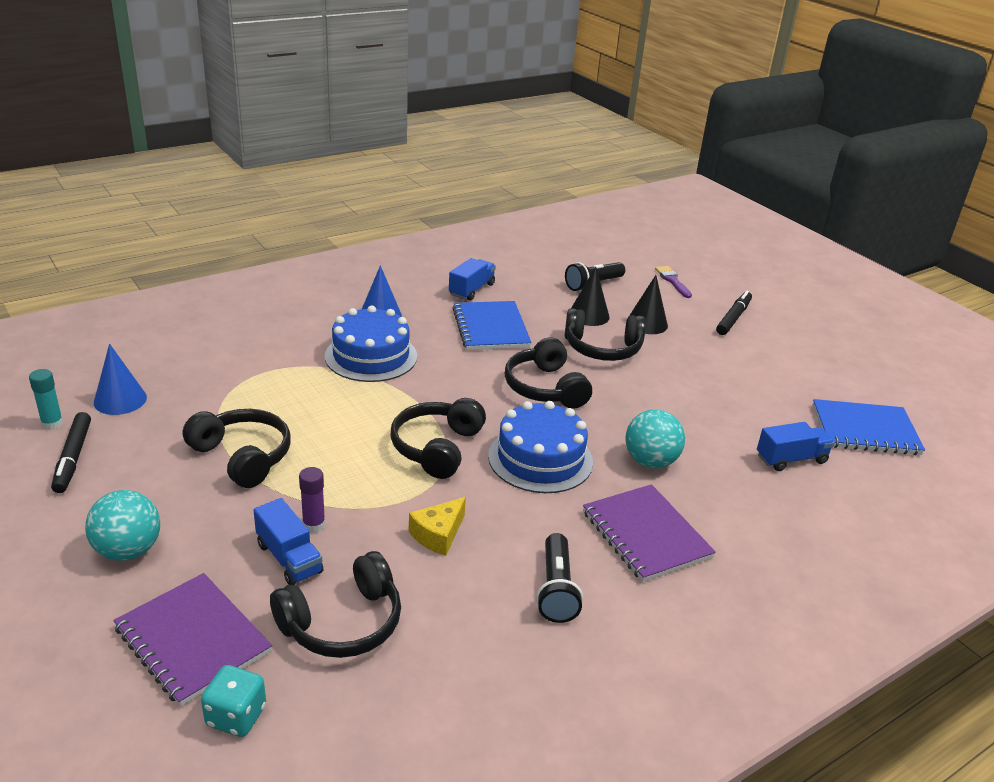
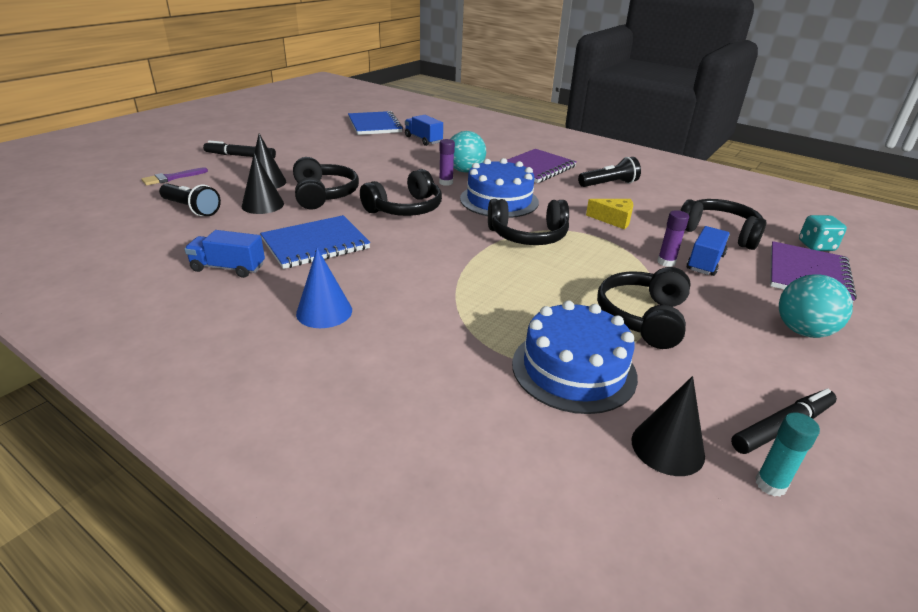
camera: 110 degrees left, 0 degrees up
(120, 400) = (667, 447): blue cone -> black cone
(371, 356) = (419, 296): blue cake -> blue cake (574, 369)
(612, 434) = (446, 182): none -> purple glue stick

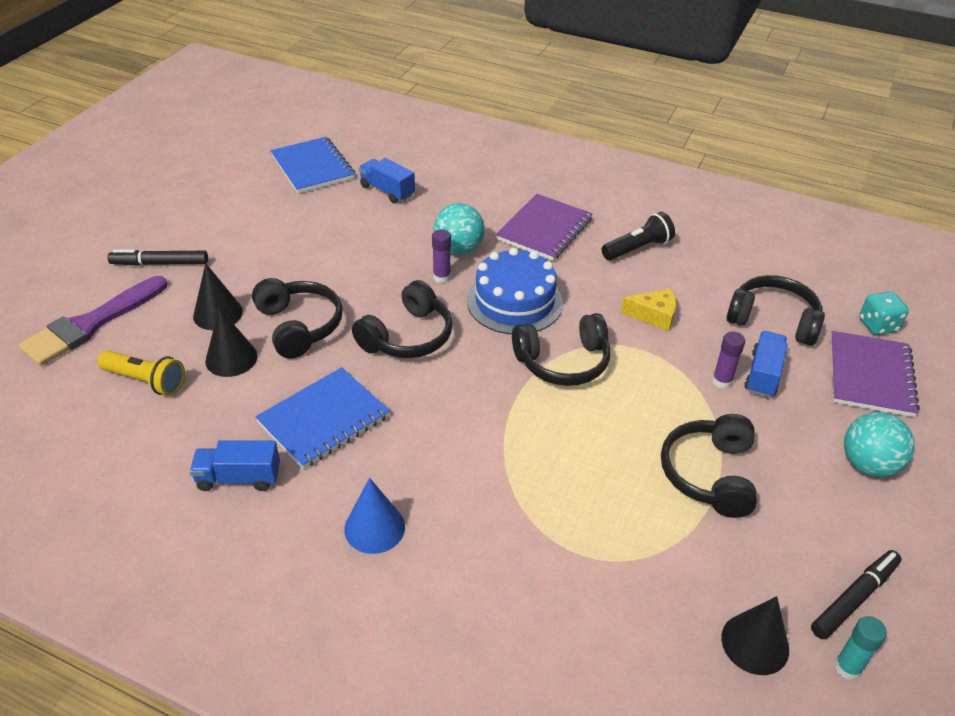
camera: 10 degrees left, 10 degrees up
(171, 178) = (90, 324): purple brush -> purple brush, size x1.93
(192, 209) = (146, 381): black flashlight -> yellow flashlight
(574, 369) = (653, 562): blue cake -> none

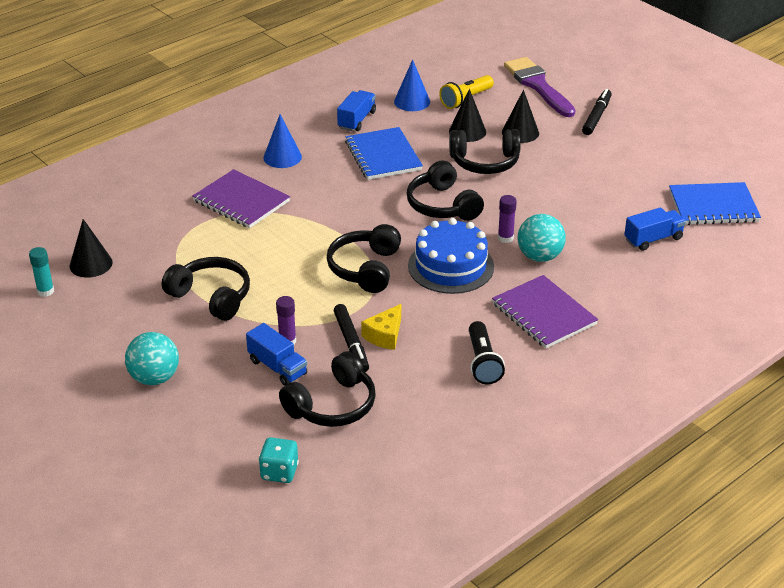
camera: 115 degrees right, 5 degrees down
(166, 434) = (412, 101): none -> blue cone
(854, 598) = (77, 316): black marker -> black marker (351, 343)
(870, 376) = (229, 431): purple notebook -> purple notebook (241, 201)

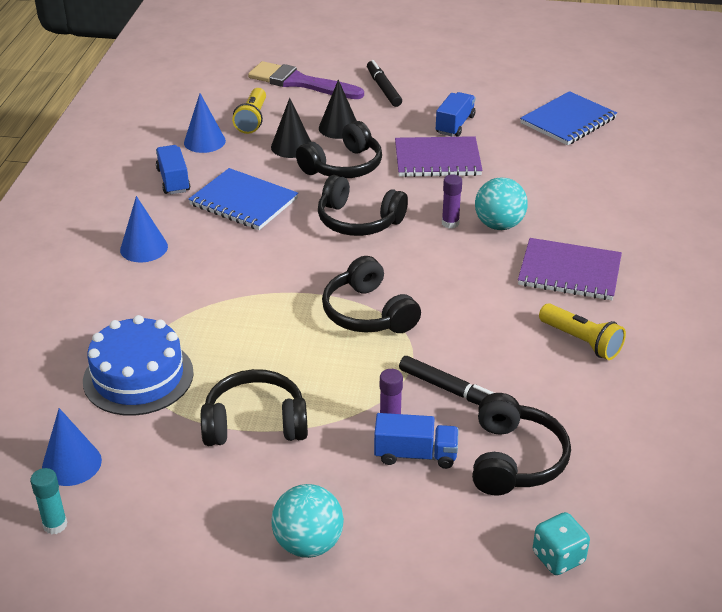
camera: 40 degrees left, 0 degrees up
(91, 264) = (71, 463): black cone -> blue cone
(241, 201) = (158, 311): purple notebook -> purple notebook (437, 160)
(385, 335) = (469, 365): yellow cheese -> none
(451, 266) = (439, 271): blue cake -> blue cake (138, 377)
(483, 362) = (581, 341): black flashlight -> yellow flashlight
(653, 239) = (562, 167): blue truck -> blue truck (455, 125)

